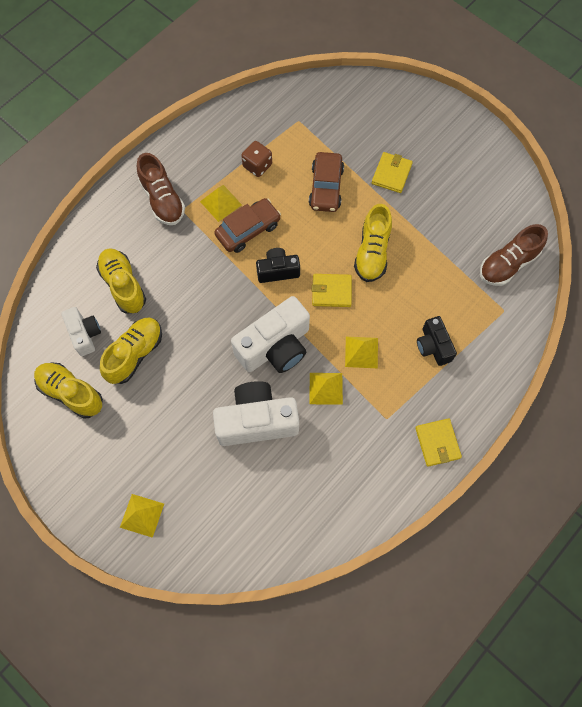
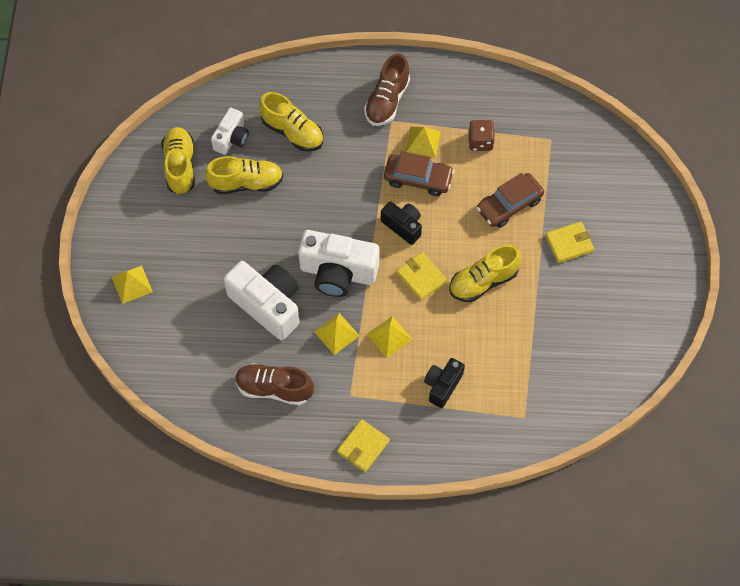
camera: 50 degrees right, 5 degrees down
(123, 285) = (292, 132): yellow shoe -> yellow shoe turned 105 degrees clockwise
(508, 264) = (570, 391): brown shoe -> brown shoe (274, 388)

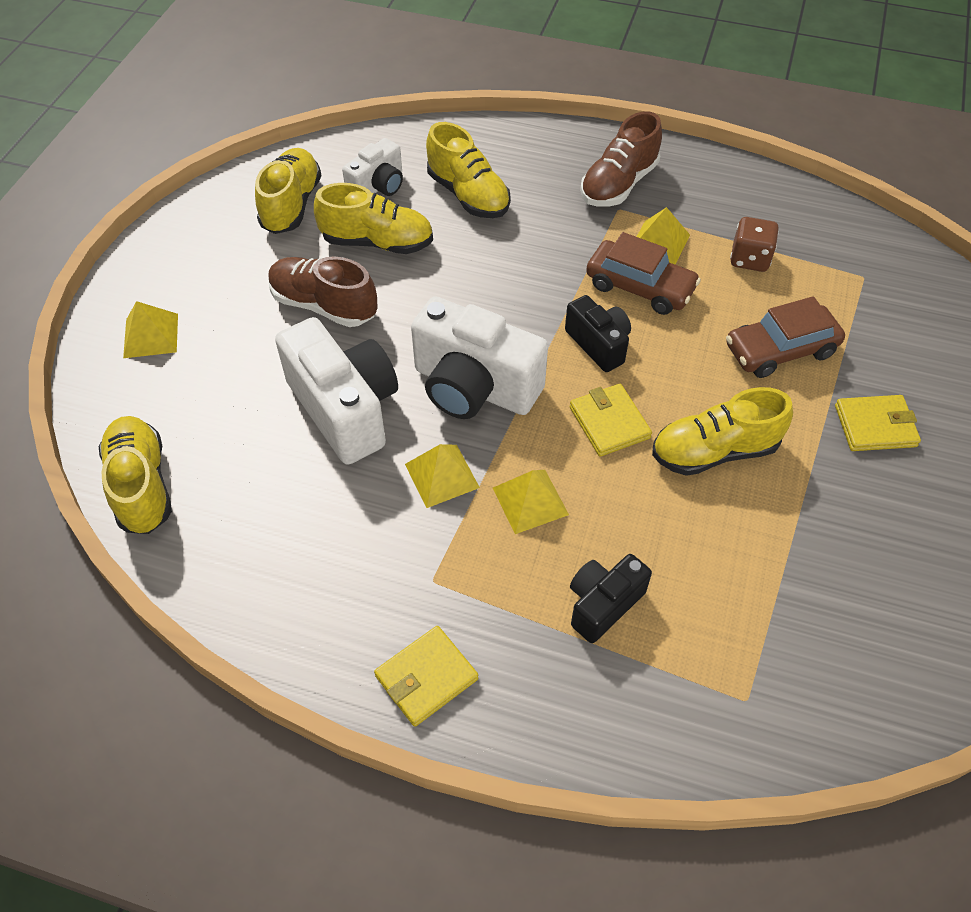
camera: 15 degrees right, 10 degrees down
(170, 381) = (141, 485): none -> yellow shoe
(274, 388) = (305, 538): brown shoe -> brown shoe (324, 305)

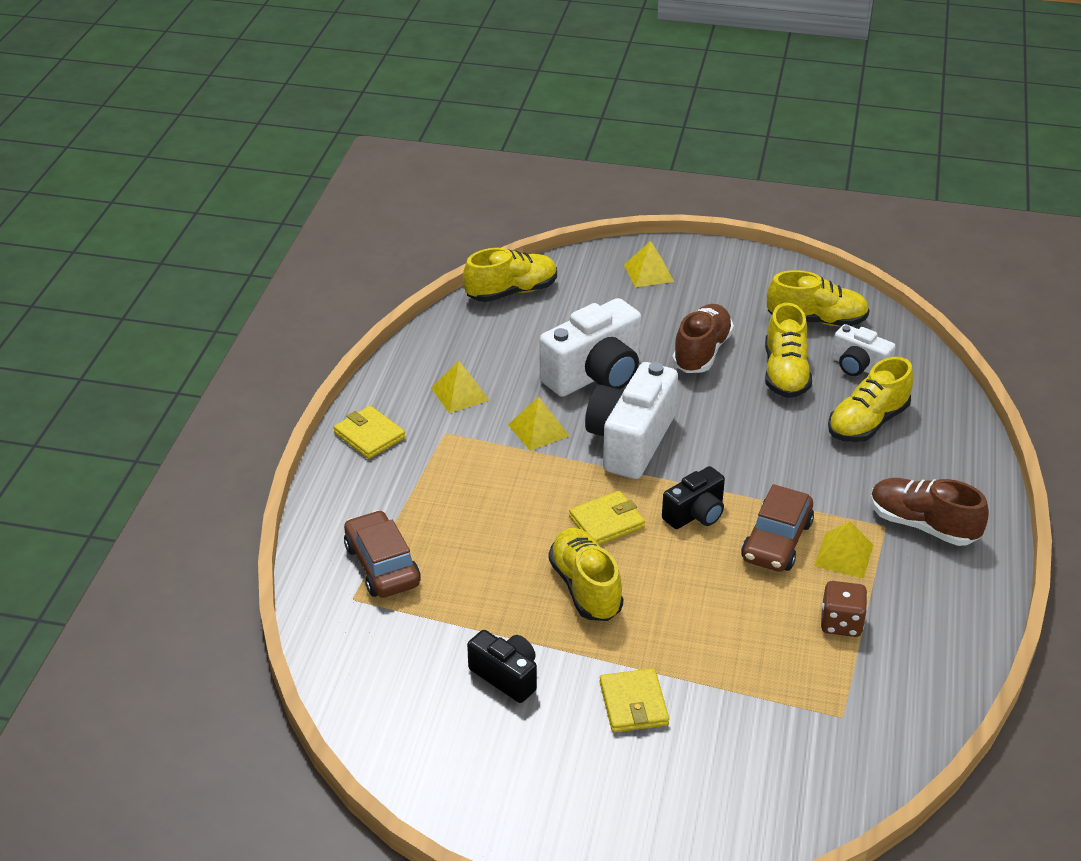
camera: 85 degrees right, 15 degrees down
(530, 501) = (520, 478): yellow pyramid -> yellow pyramid (460, 394)
(603, 604) = (430, 520): black camera -> black camera (506, 676)
(780, 350) = (717, 640): brown car -> brown car (382, 565)

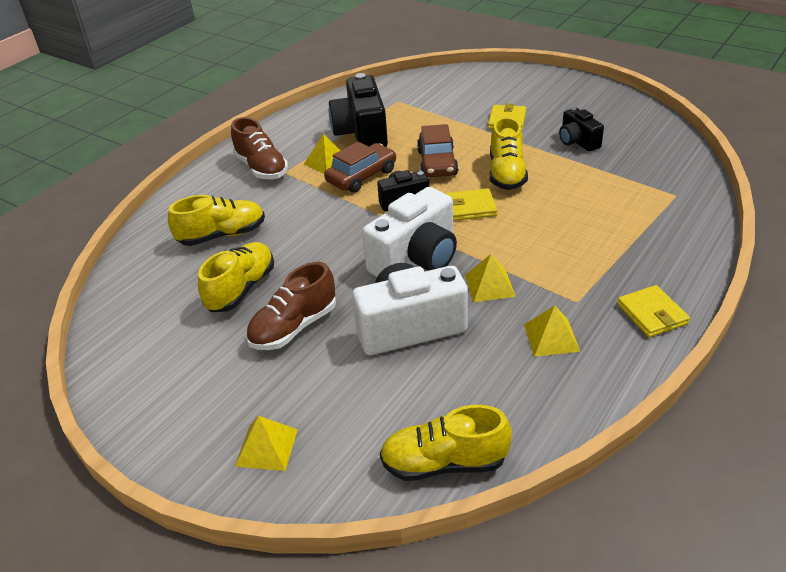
camera: 155 degrees left, 0 degrees up
(382, 565) = (651, 211): brown car -> brown car (437, 163)
(816, 321) = (160, 335): yellow shoe -> none
(841, 623) = (362, 133): brown dice -> black camera
(858, 367) = (176, 281): white camera -> none

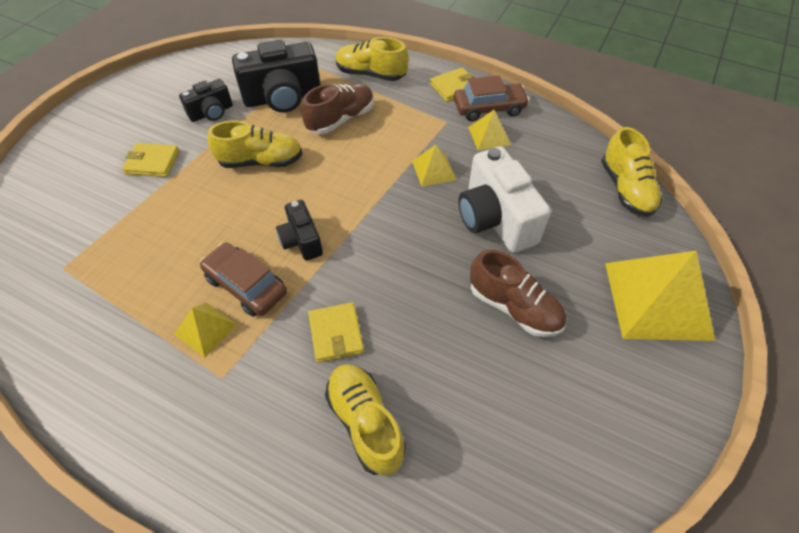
camera: 100 degrees left, 15 degrees up
(241, 289) = (465, 372): yellow shoe -> yellow shoe (371, 74)
(261, 168) = (205, 412): brown shoe -> brown shoe (341, 119)
(267, 447) = (657, 300): yellow pyramid -> yellow pyramid, size x2.05
(362, 133) = (140, 299): black camera -> black camera (283, 98)
(416, 259) = (402, 222): white camera -> none
(437, 163) = (230, 217): brown car -> brown car (489, 108)
(470, 207) = (318, 186): yellow wallet -> yellow wallet (336, 334)

